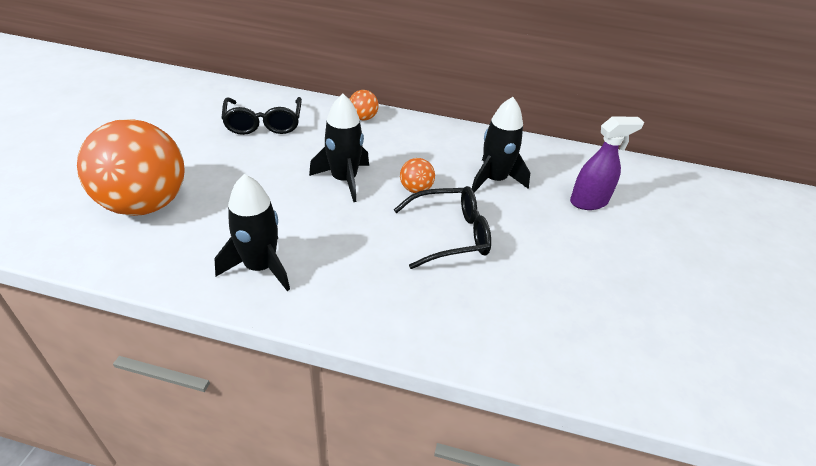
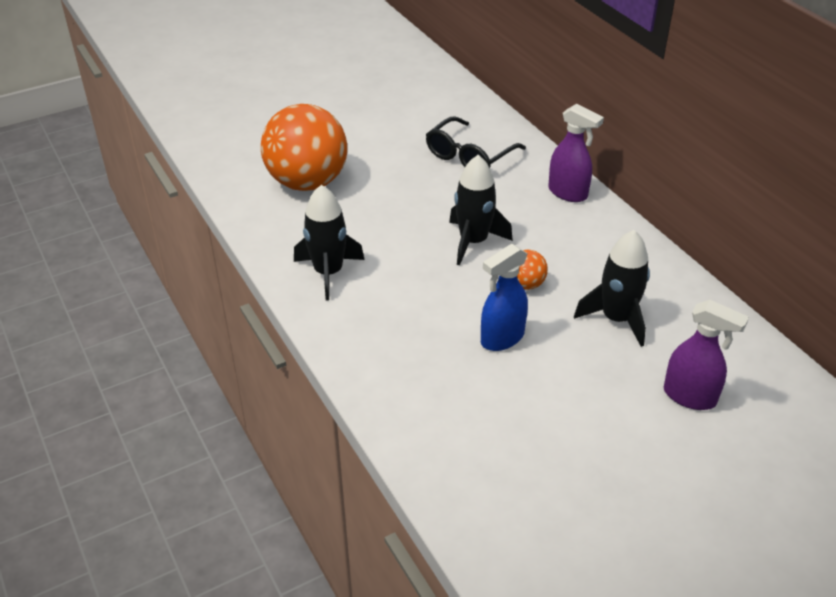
camera: 50 degrees right, 0 degrees up
(363, 118) = (568, 193): orange ball -> purple spray bottle
(450, 235) = (502, 338): black glasses -> blue spray bottle

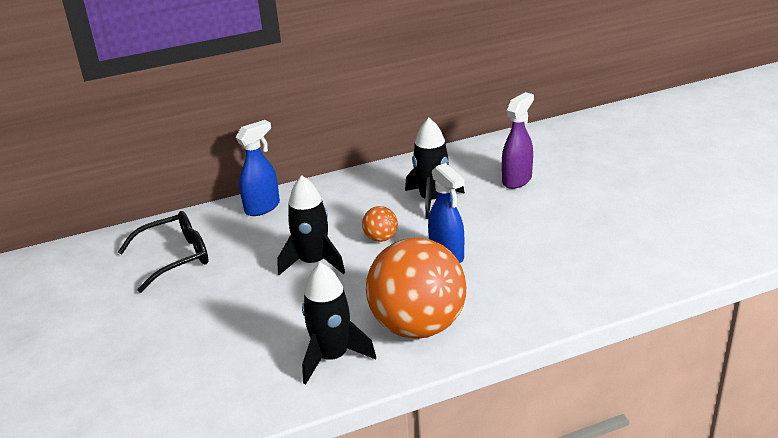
camera: 80 degrees left, 10 degrees down
(307, 182) = (162, 375): orange ball -> orange ball (418, 326)
(469, 156) = (175, 258): black glasses -> black glasses turned 75 degrees counterclockwise
(568, 193) = (262, 207): purple spray bottle -> blue spray bottle

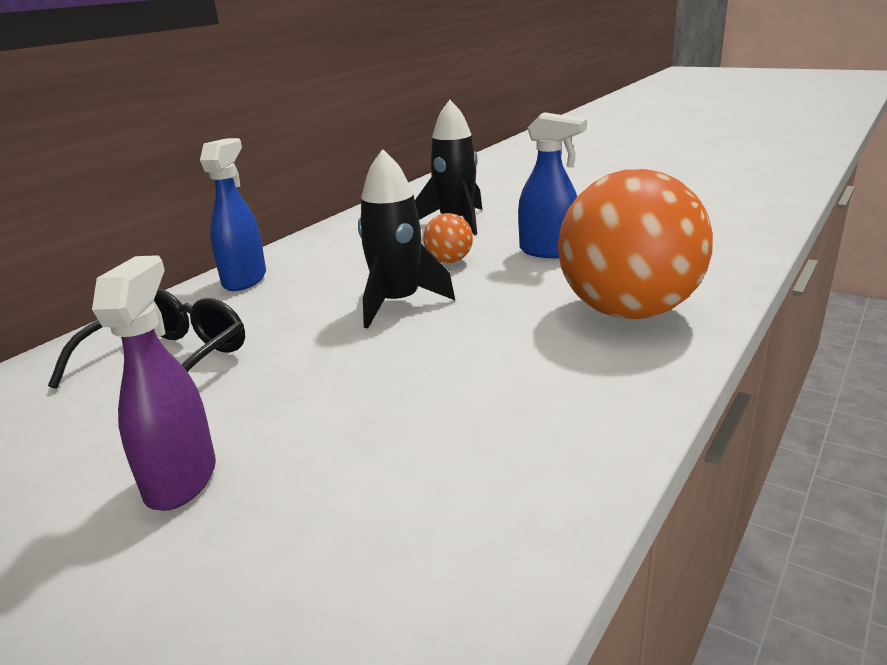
camera: 35 degrees left, 5 degrees down
(332, 357) = (581, 376): black rocket -> none
(517, 180) = (518, 190): purple spray bottle -> purple spray bottle (181, 480)

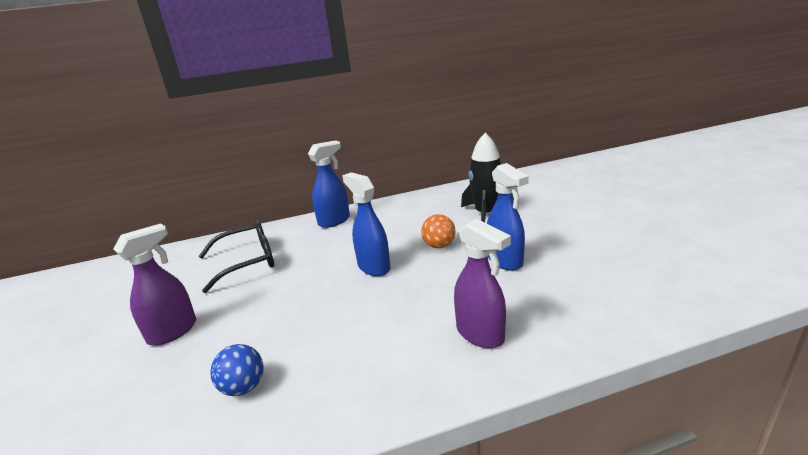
camera: 40 degrees right, 0 degrees up
(398, 303) = (373, 267): black rocket -> blue spray bottle
(435, 470) = (243, 387): none -> blue ball
(628, 311) = (480, 334): orange ball -> purple spray bottle

